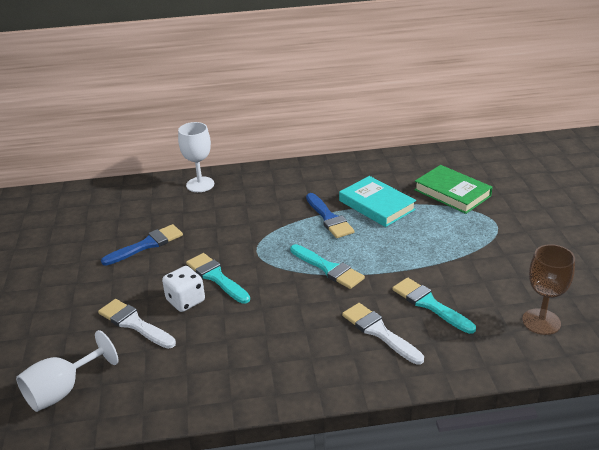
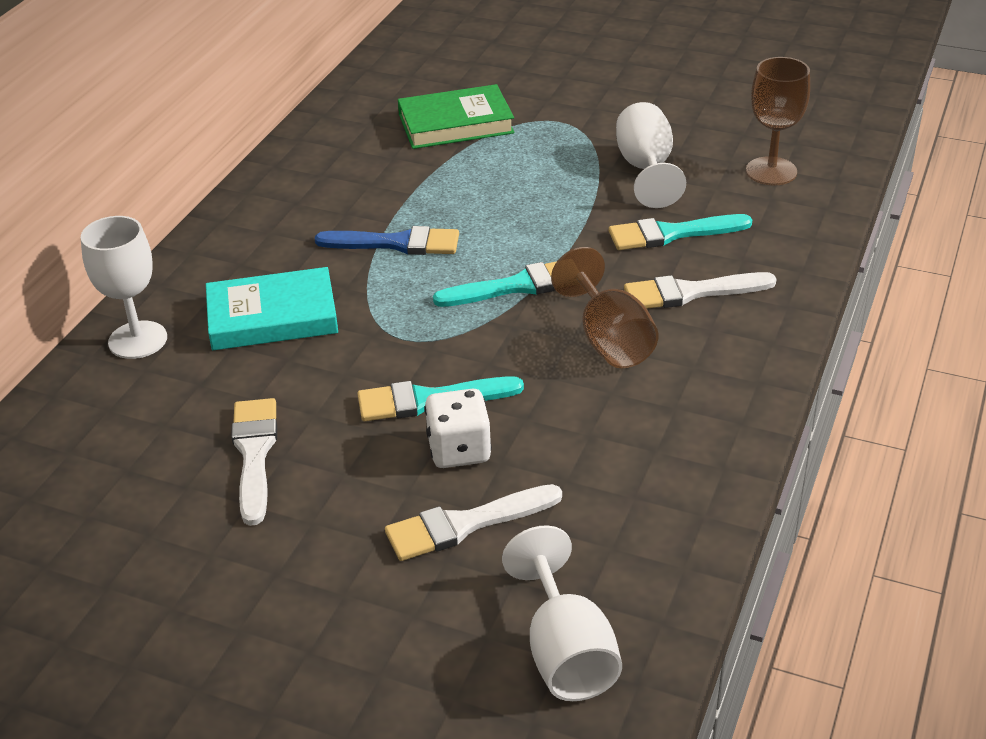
camera: 60 degrees left, 5 degrees up
(147, 245) = (254, 454): blue brush -> white brush
(309, 317) = (609, 340): none -> brown goblet
(376, 205) = (412, 192): turquoise book -> turquoise book (272, 317)
(484, 271) = (646, 169): none -> white goblet

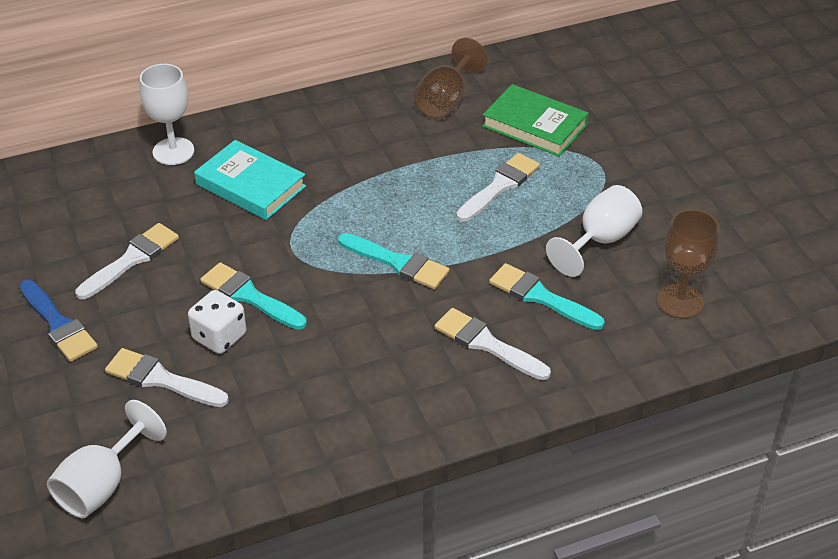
camera: 45 degrees right, 5 degrees up
(396, 243) = (377, 186): blue brush -> blue brush (58, 324)
(503, 180) = (500, 186): none -> white brush
(609, 340) = (392, 336): brown goblet -> brown goblet (446, 100)

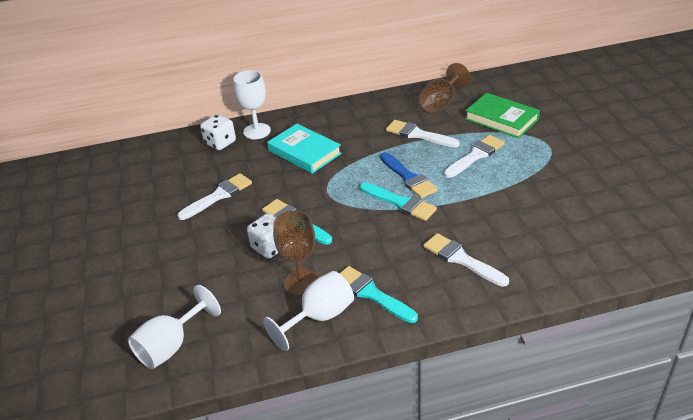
camera: 10 degrees right, 5 degrees down
(58, 324) = (162, 235): blue brush -> blue brush (408, 178)
(120, 172) = (220, 143): none -> white dice
(161, 379) = (225, 274): white brush -> white brush (418, 134)
(540, 297) = (503, 228): turquoise brush -> turquoise brush (371, 294)
(600, 240) = (547, 192): white goblet -> white goblet (319, 317)
(680, 301) = (608, 235): brown goblet -> brown goblet (301, 282)

